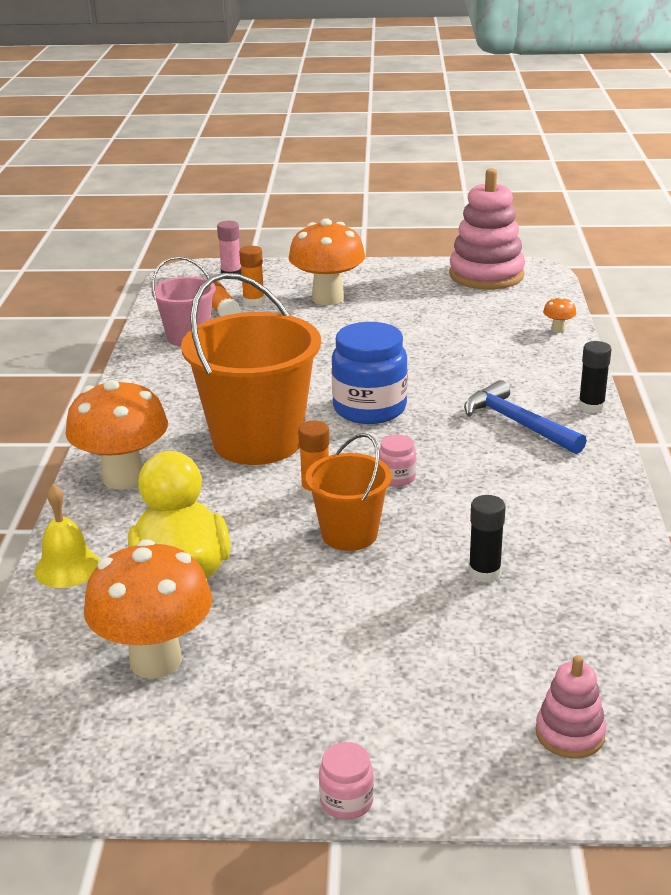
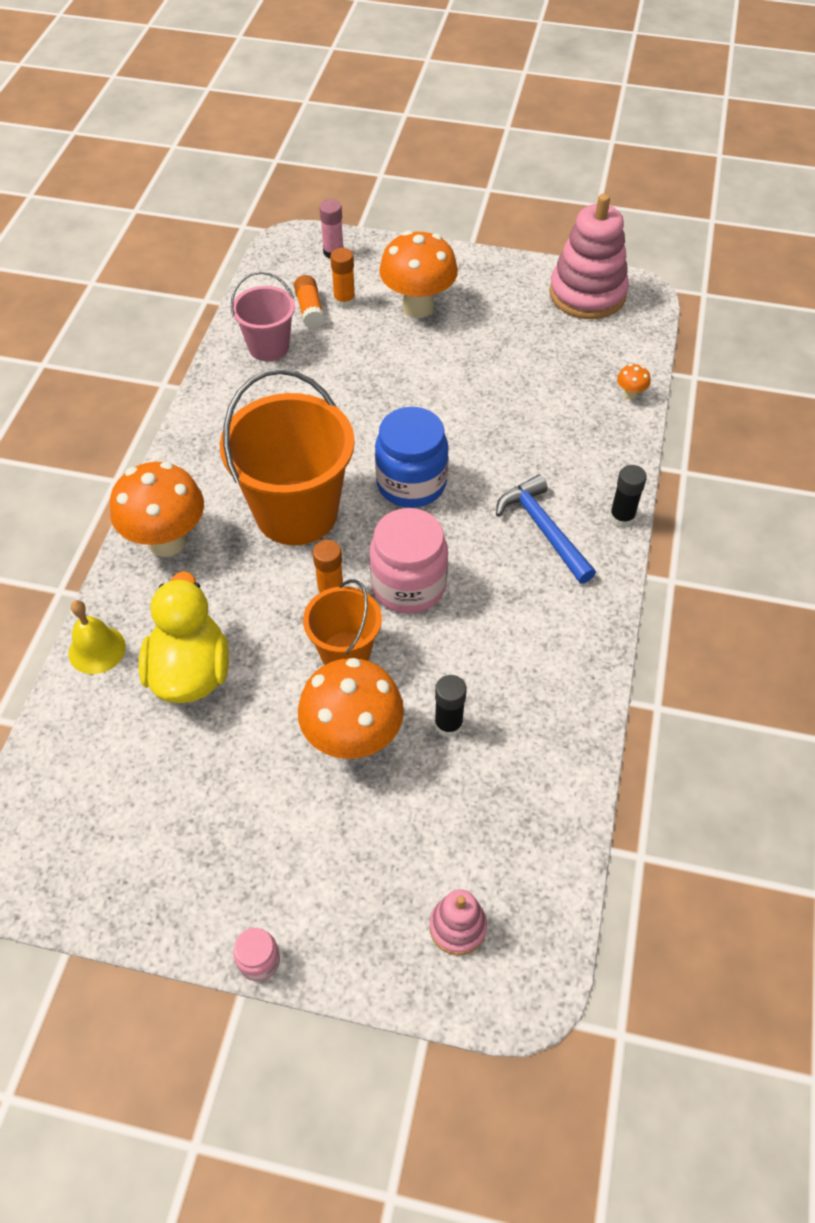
camera: 10 degrees right, 25 degrees up
(155, 660) = (146, 776): orange mushroom -> orange mushroom (353, 739)
(397, 477) = (408, 585): pink jar -> pink jar, size x2.18

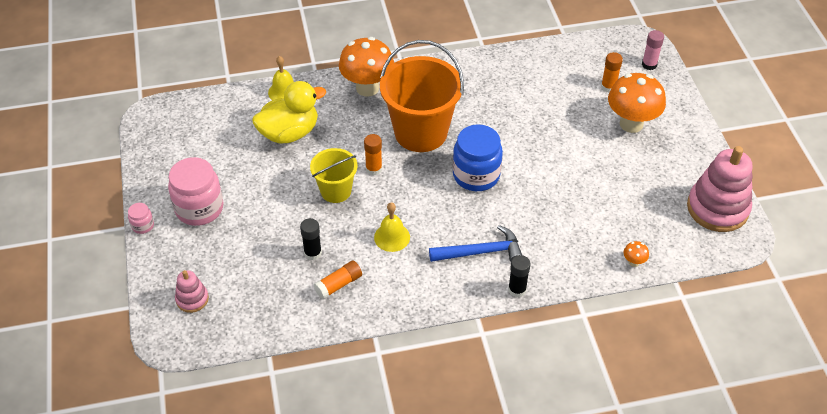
camera: 65 degrees right, 5 degrees down
(268, 347) = (541, 69): pink bucket -> none
(310, 310) = (587, 74): orange glue stick -> orange glue stick (338, 285)
(345, 653) = (336, 191): orange bucket -> yellow bucket
(353, 739) = (282, 215): orange mushroom -> none
(408, 585) = (398, 201): pink jar -> pink jar (199, 208)
(468, 616) = (392, 237): none -> yellow bell
(543, 530) = (480, 252): blue hammer -> blue hammer turned 45 degrees clockwise

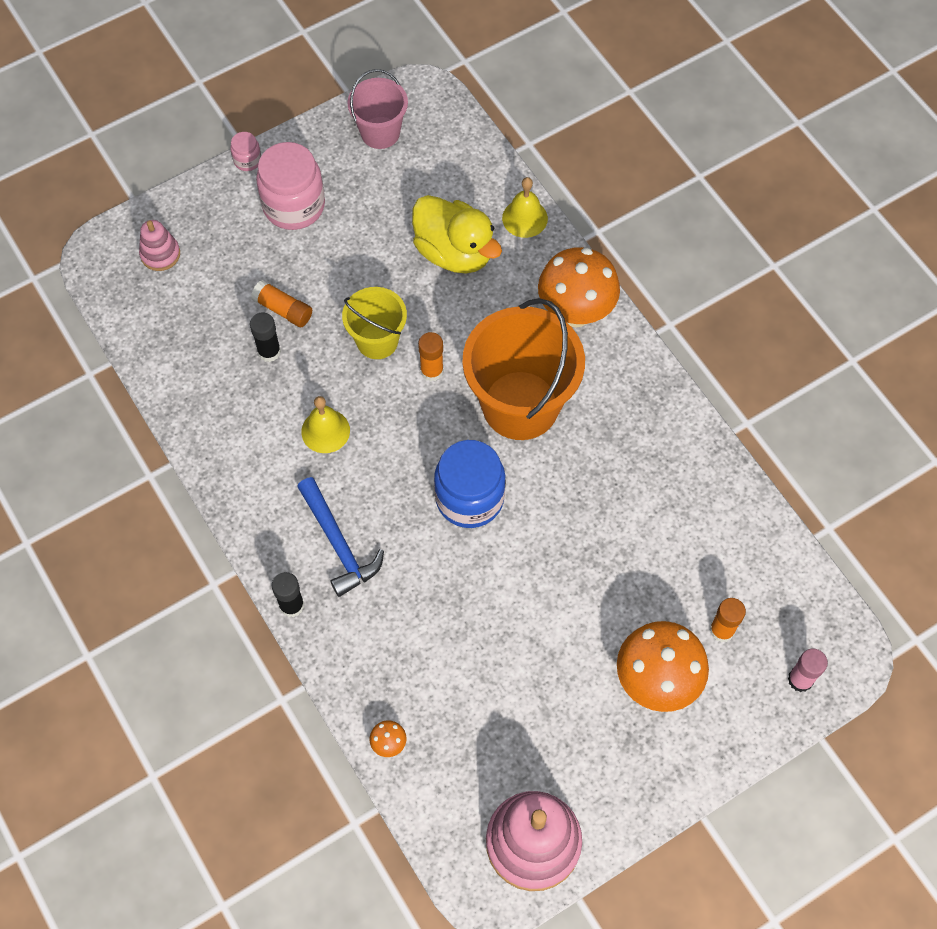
camera: 70 degrees right, 15 degrees up
(169, 145) = (380, 132): none -> pink bucket
(338, 285) = (231, 397): orange glue stick -> orange glue stick (283, 309)

